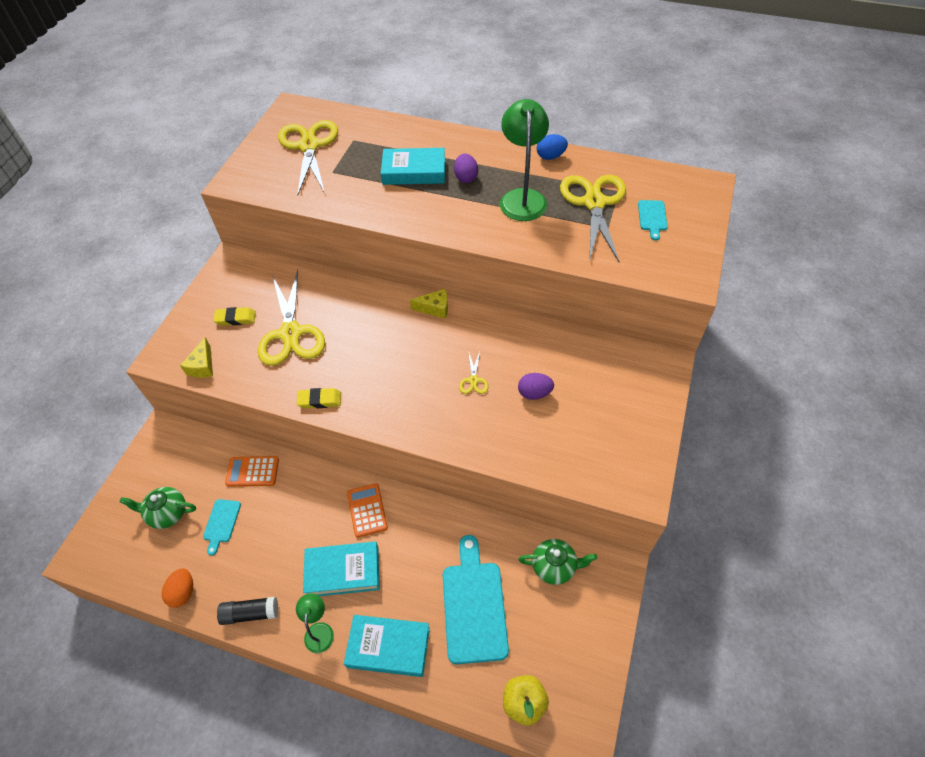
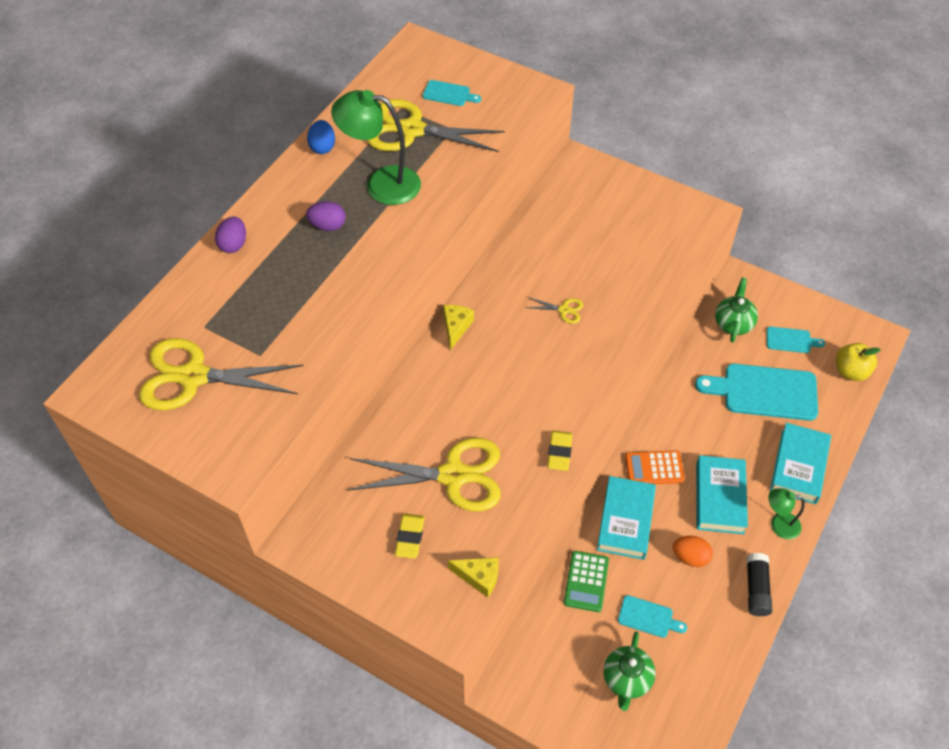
camera: 80 degrees left, 0 degrees up
(183, 592) = (727, 659): orange egg -> orange egg (690, 557)
(252, 471) = (586, 581): orange calculator -> green calculator
(414, 171) = (296, 272): turquoise book -> turquoise book (625, 521)
(534, 393) = (591, 264): purple egg -> purple egg (233, 244)
(549, 630) = (791, 340): none -> turquoise cutting board

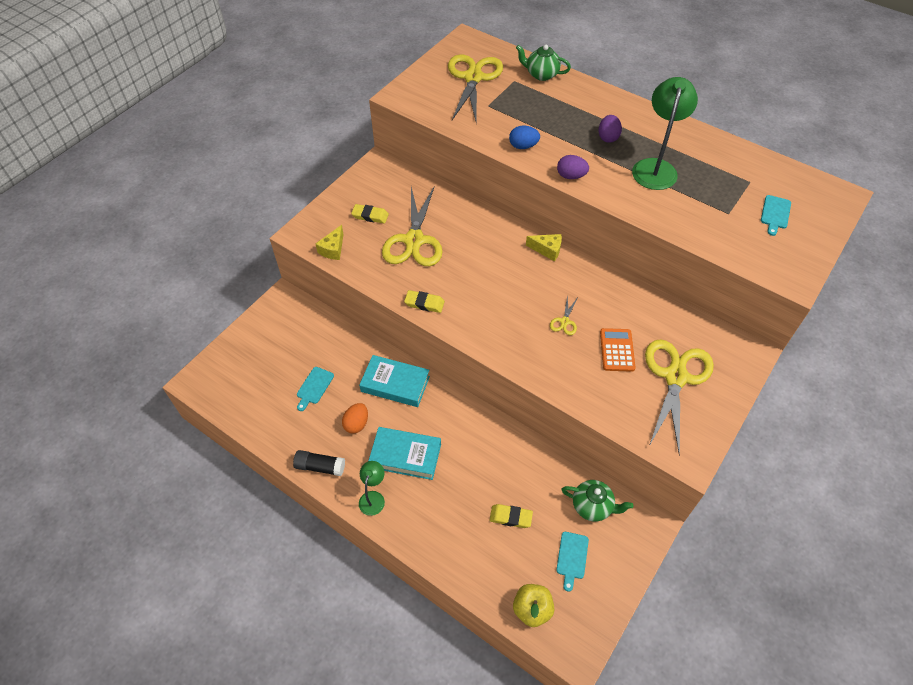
camera: 95 degrees right, 0 degrees up
(233, 244) = (588, 92): purple egg -> purple egg (571, 176)
(322, 147) = (694, 135): blue egg -> blue egg (523, 146)
(412, 130) = (722, 187): yellow scissors -> yellow scissors (675, 377)
(586, 581) = (350, 352): green calculator -> none
(626, 679) = (272, 367): green teapot -> green teapot (541, 74)
(654, 468) = (439, 411): orange calculator -> orange calculator (617, 350)
(764, 392) = (510, 517): turquoise cutting board -> yellow eraser
(798, 466) = (428, 528): turquoise book -> none

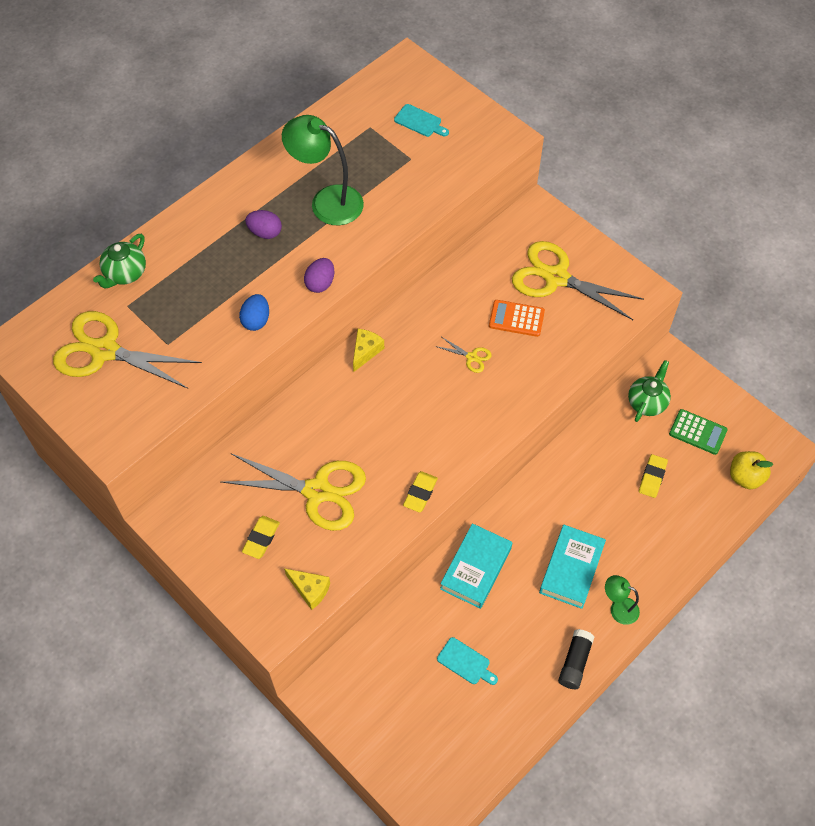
camera: 80 degrees left, 5 degrees up
(356, 424) = (524, 617): orange egg -> none
(572, 557) = (697, 432): turquoise cutting board -> green calculator

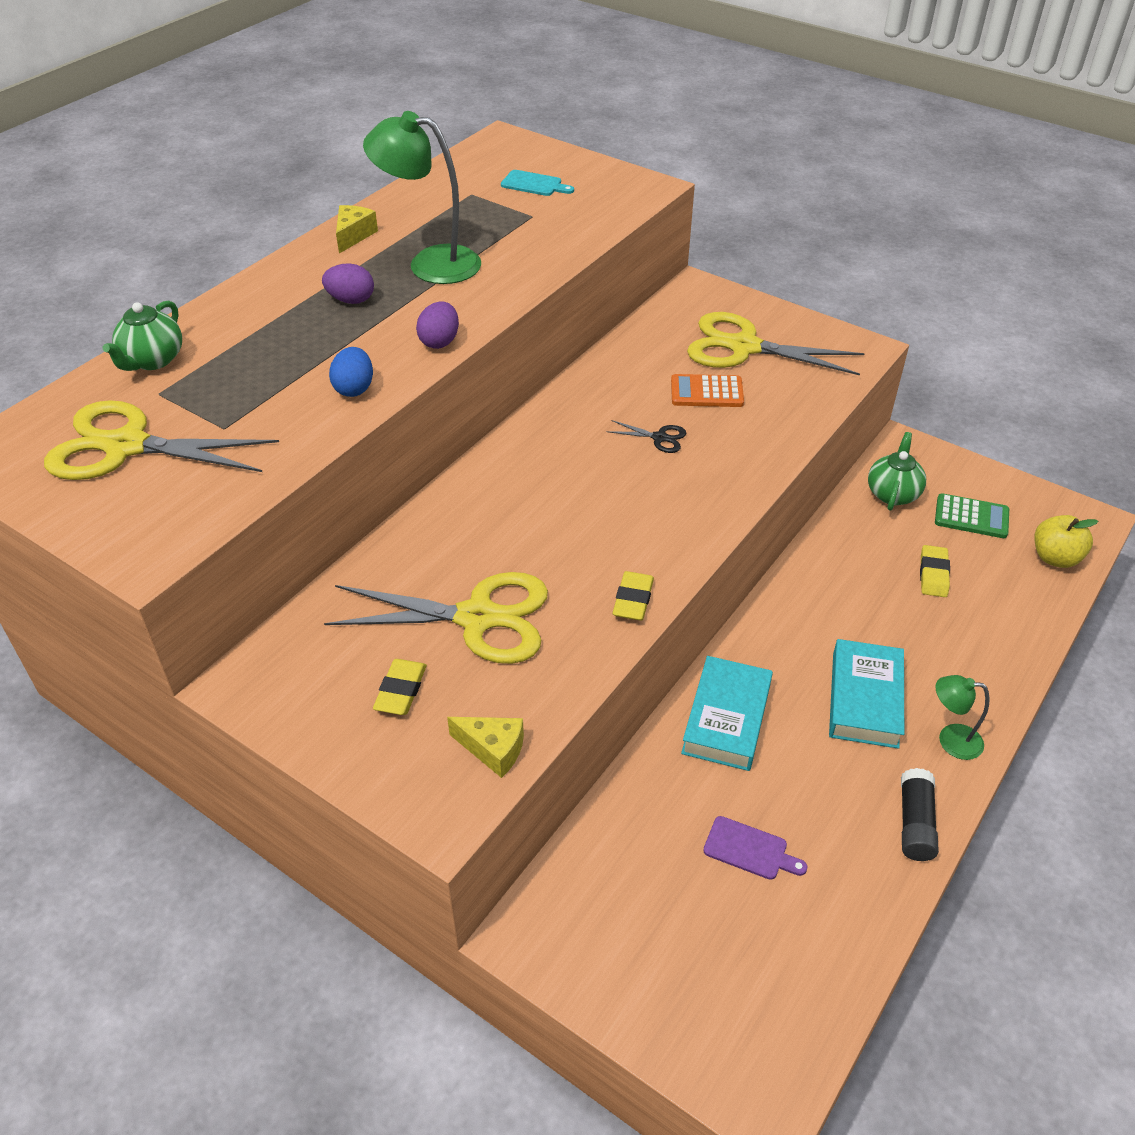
camera: 10 degrees left, 15 degrees down
(366, 351) = (511, 448): yellow cheese -> yellow cheese (354, 235)
(465, 662) = (749, 849): turquoise cutting board -> purple cutting board
(471, 357) = (659, 438): yellow scissors -> black scissors

